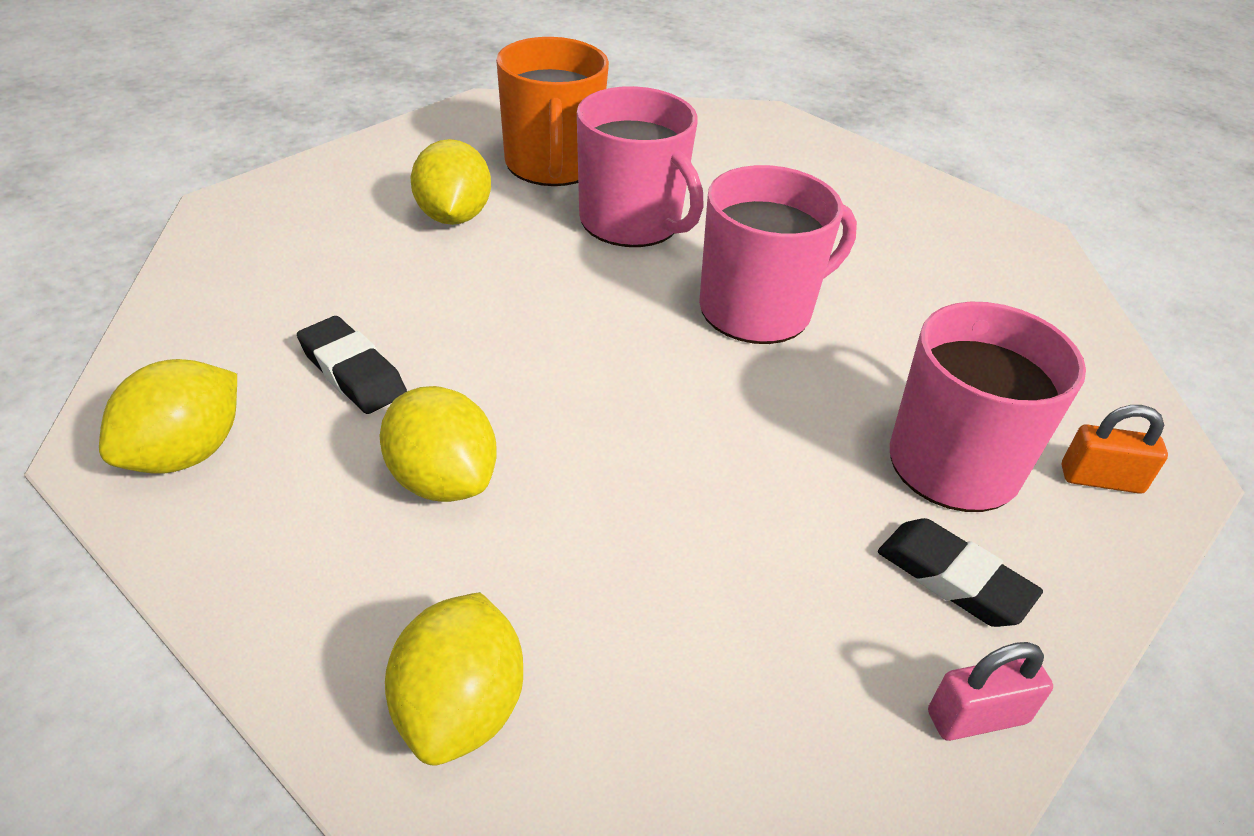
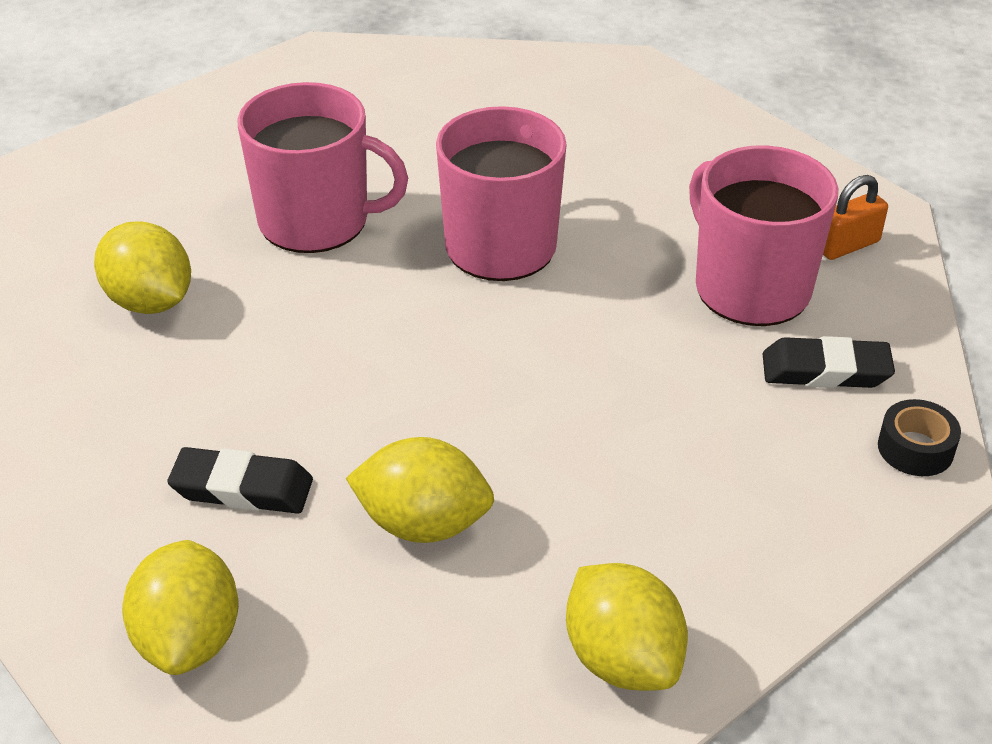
camera: 35 degrees left, 0 degrees up
(552, 165) = (179, 202): orange mug -> none
(977, 717) = (915, 448): pink padlock -> black tape

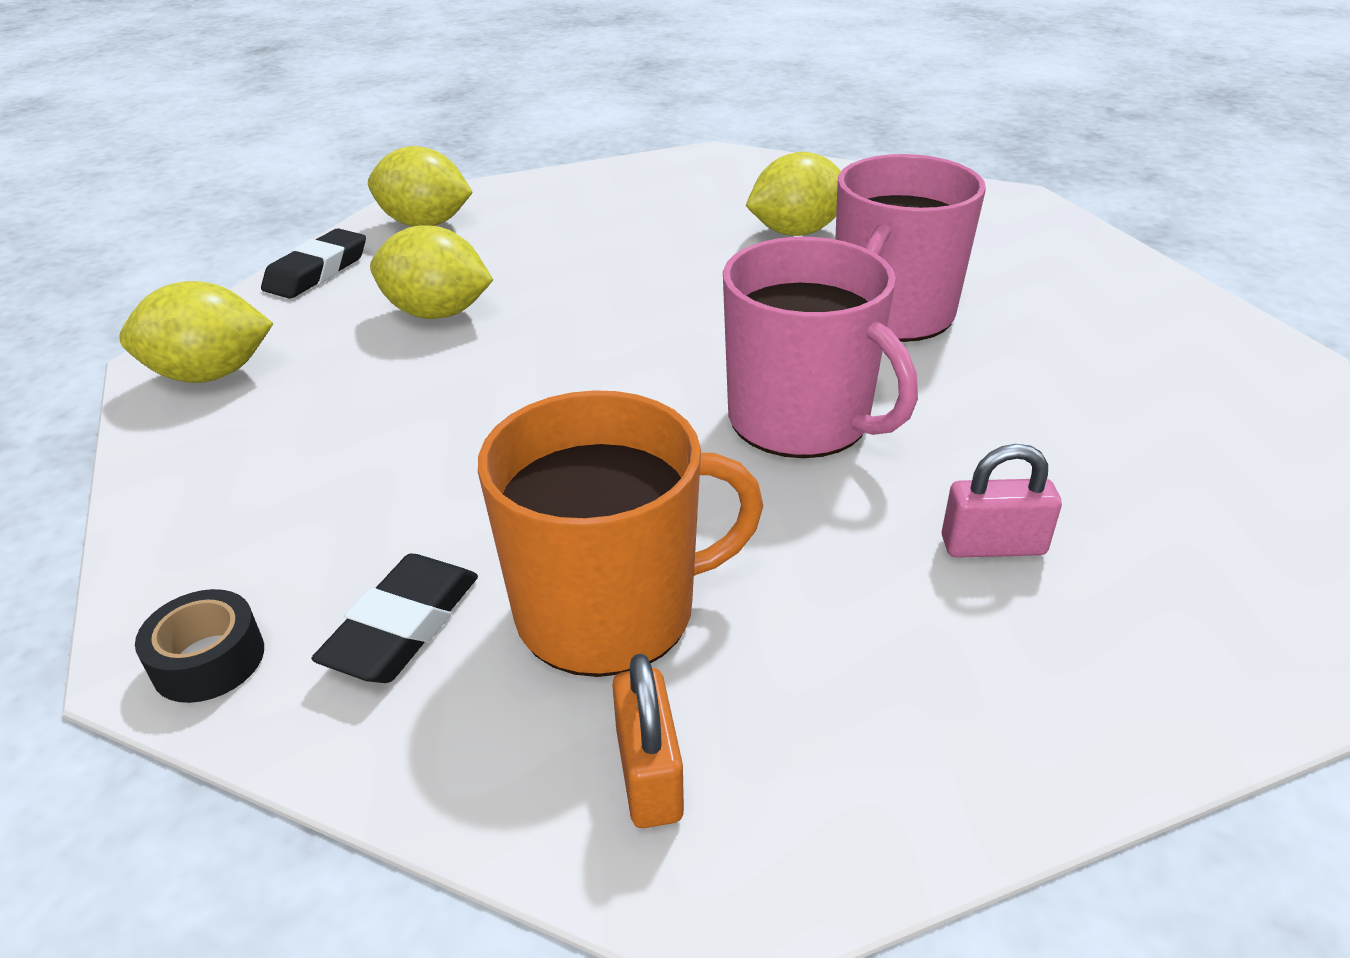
camera: 110 degrees right, 5 degrees down
(242, 488) = (544, 250): black eraser -> black eraser (317, 271)
(423, 523) = (437, 313): yellow lemon -> yellow lemon turned 75 degrees clockwise
(598, 155) = (993, 546): none -> pink padlock
(750, 287) = (610, 610): pink mug -> orange mug

